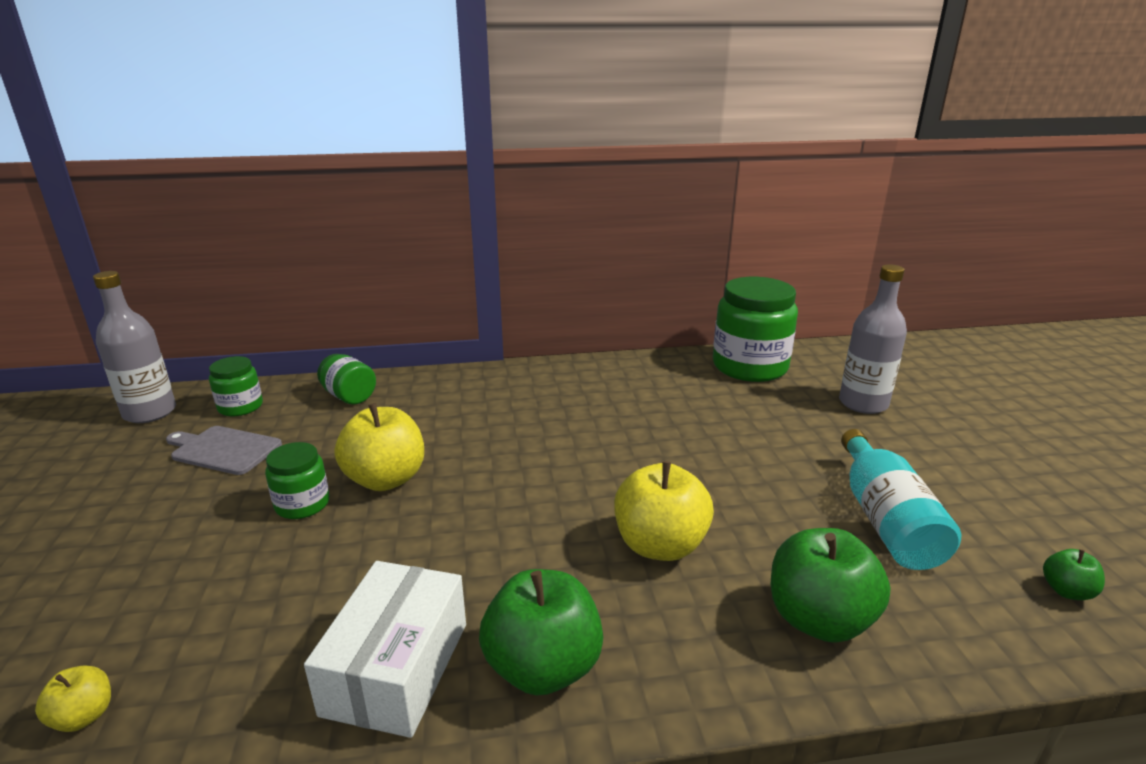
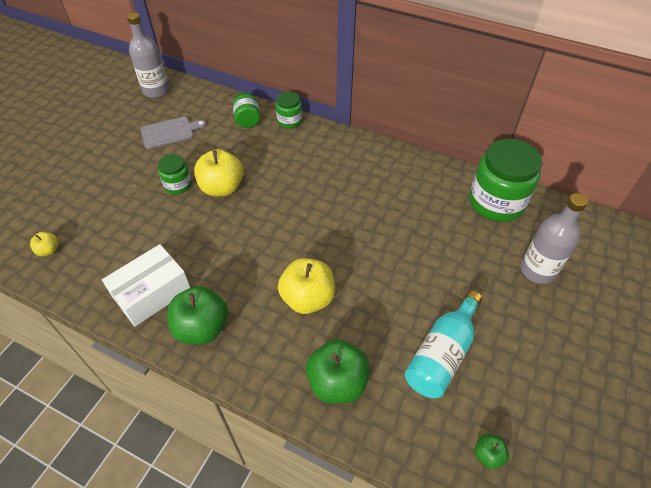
camera: 35 degrees right, 25 degrees up
(223, 450) = (170, 132): grey cutting board -> grey cutting board turned 105 degrees clockwise
(240, 407) = (195, 104): green jar -> green jar (289, 121)

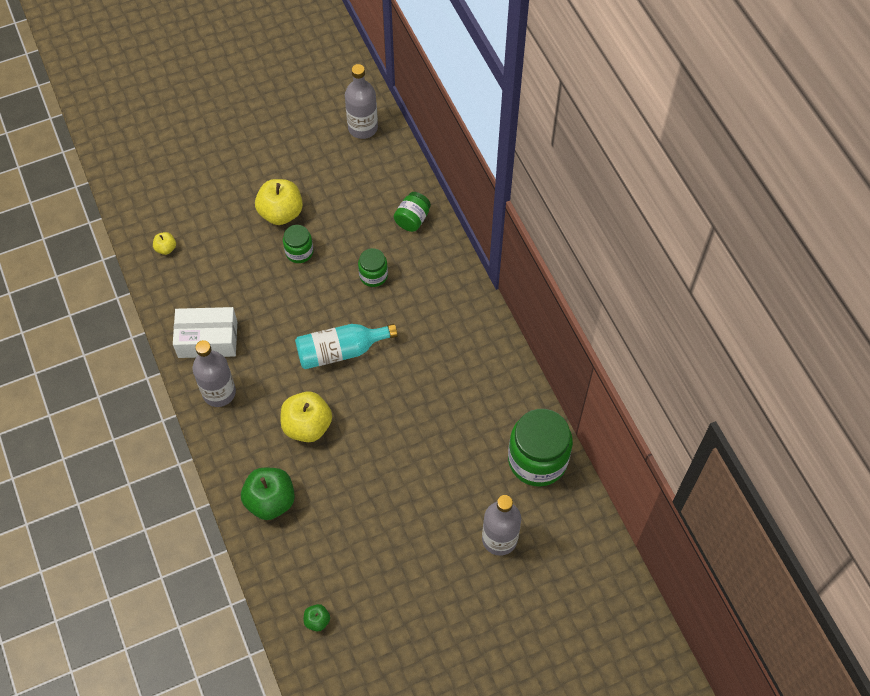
camera: 40 degrees right, 10 degrees up
(170, 132) = (336, 188): grey cutting board -> none
(202, 328) = (219, 392): green apple -> grey bottle
(222, 188) = (330, 279): yellow apple -> yellow apple (281, 213)
(289, 121) = (447, 247): green jar -> green jar (373, 275)
(442, 354) = (357, 539): turquoise bottle -> turquoise bottle (340, 351)

